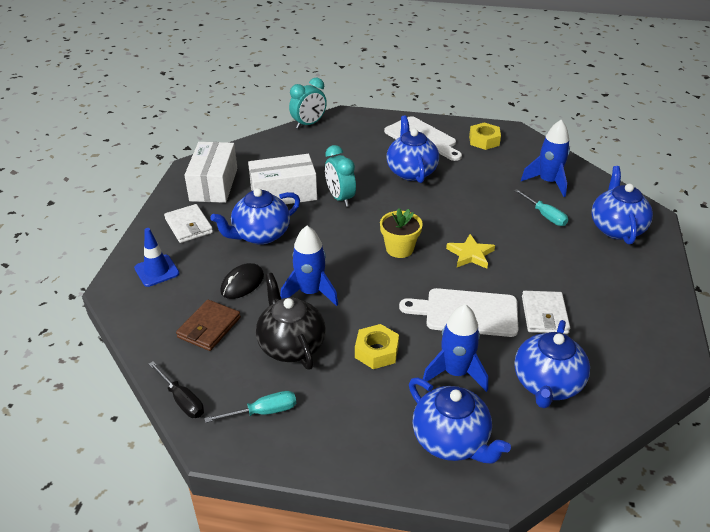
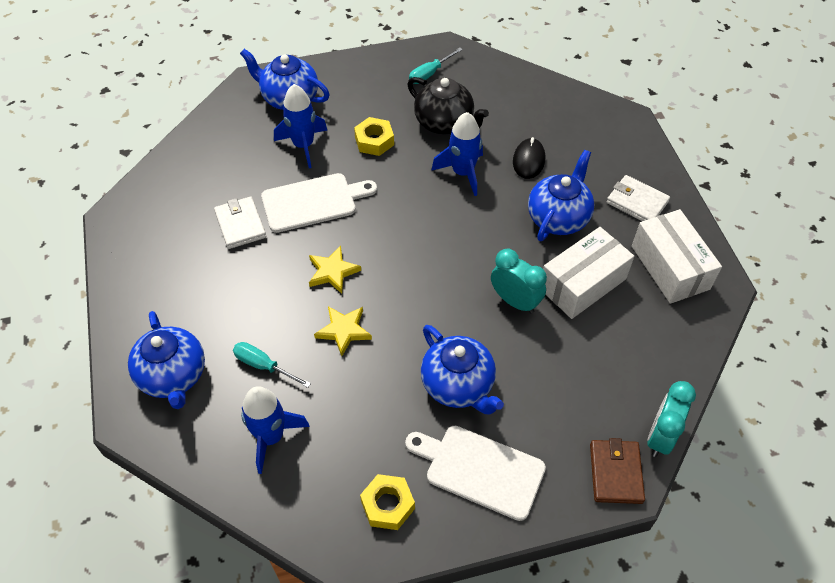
camera: 155 degrees right, 15 degrees up
(157, 271) = (613, 146): blue traffic cone -> none
(182, 400) = (491, 62): black screwdriver -> none
(209, 327) = (520, 115): brown wallet -> brown wallet (615, 473)
(399, 249) = (409, 252): yellow flower pot -> none
(477, 217) = (344, 331): none -> yellow star
(547, 384) = (227, 160): blue teapot -> none

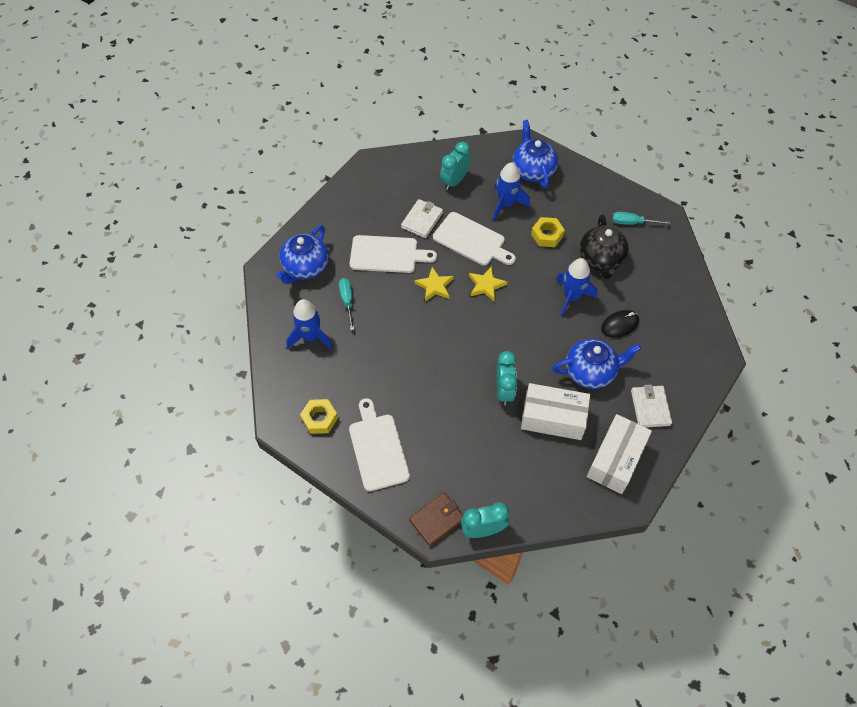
camera: 50 degrees right, 5 degrees up
(227, 165) = (454, 181): none -> turquoise clock
(247, 285) = (387, 254): none -> white cutting board
(344, 331) = (402, 320): yellow star -> yellow star (486, 285)
(458, 385) = (420, 401): blue teapot -> none

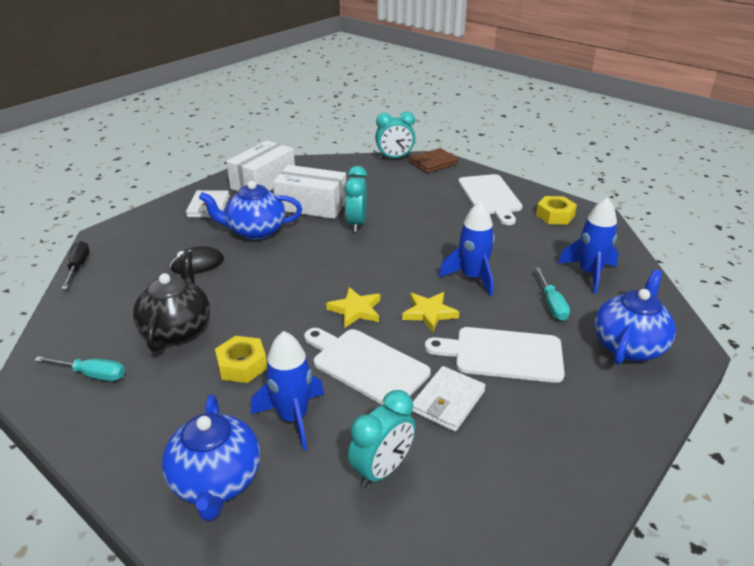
camera: 175 degrees left, 25 degrees down
(571, 297) = (243, 292): blue rocket -> blue rocket (472, 278)
(710, 315) = (78, 267): none -> black screwdriver

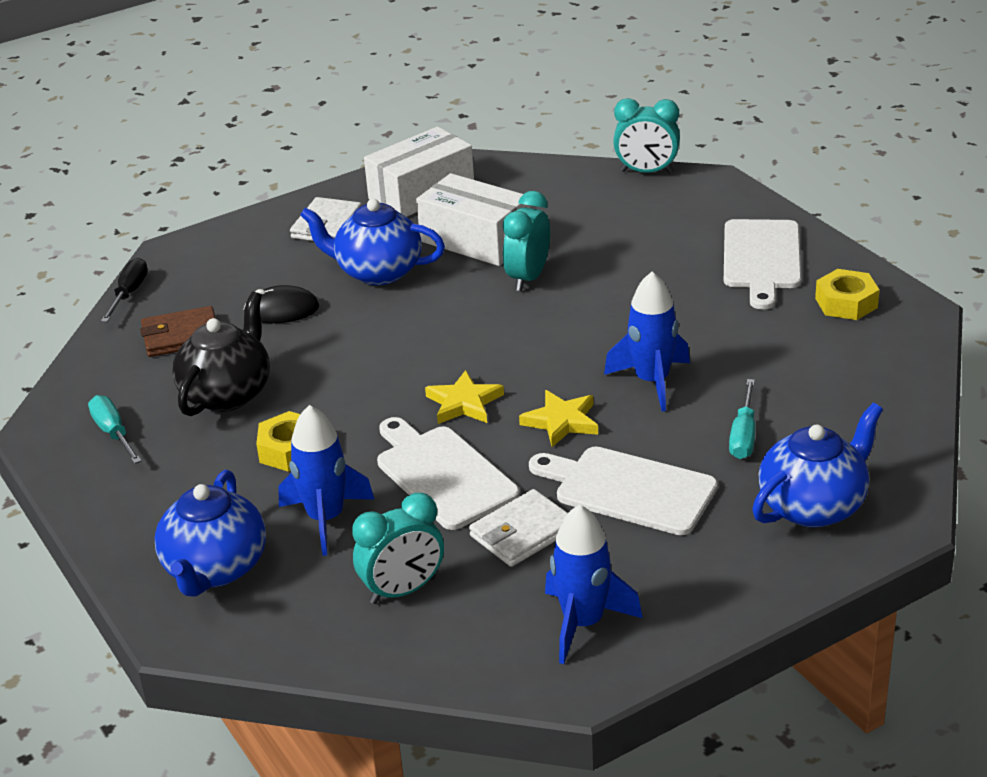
camera: 20 degrees right, 0 degrees up
(92, 374) = (113, 433): turquoise screwdriver -> turquoise screwdriver turned 150 degrees counterclockwise
(433, 163) = (705, 188): brown wallet -> brown wallet (181, 336)
(589, 273) = (832, 400): blue rocket -> blue rocket (583, 623)

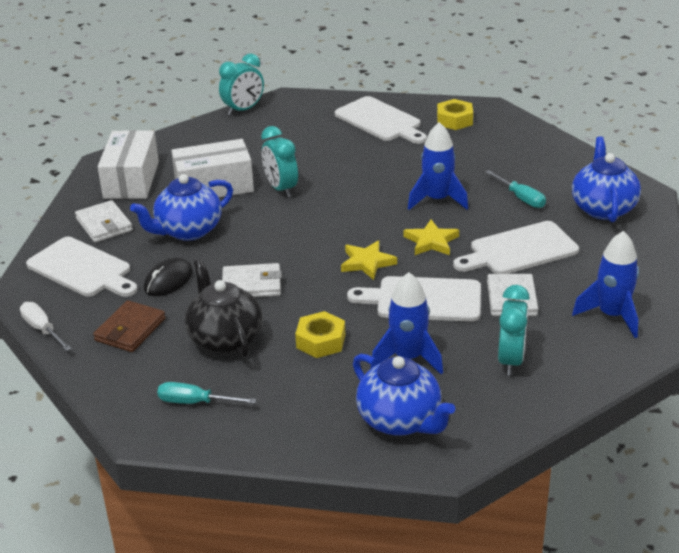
camera: 50 degrees left, 0 degrees up
(129, 293) = (42, 329): black screwdriver -> white screwdriver
(242, 257) = (82, 269): none -> white cutting board
(334, 358) = (251, 284): none -> white wallet

